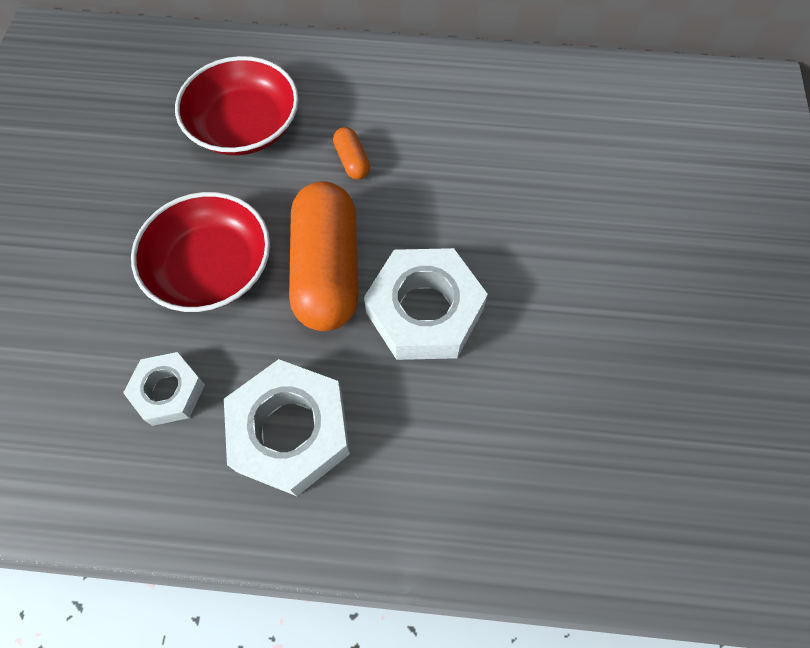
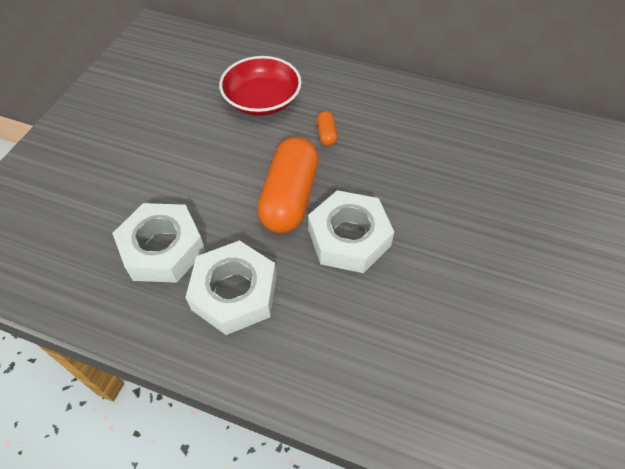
camera: 15 degrees right, 10 degrees down
(168, 392) = (162, 249): white nut -> white nut, size x1.72
(211, 268) = (214, 180): red bowl -> none

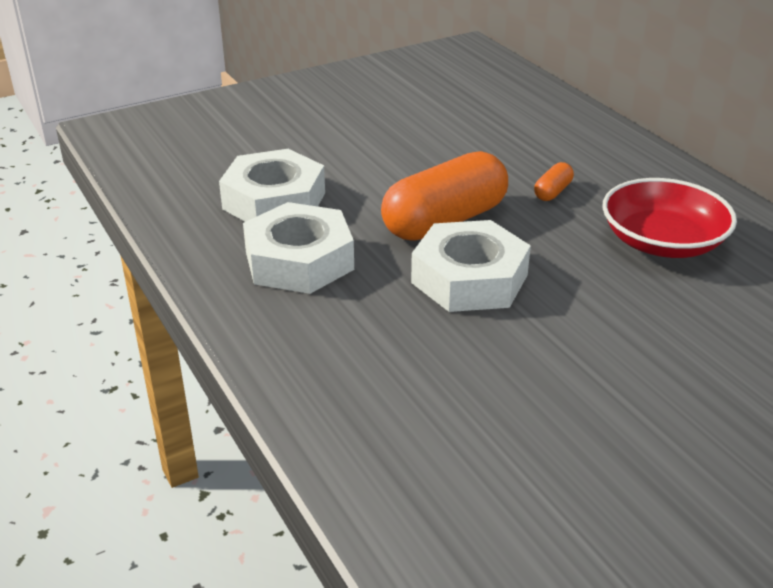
camera: 40 degrees right, 20 degrees down
(262, 100) = (513, 138): red bowl -> red bowl (662, 242)

